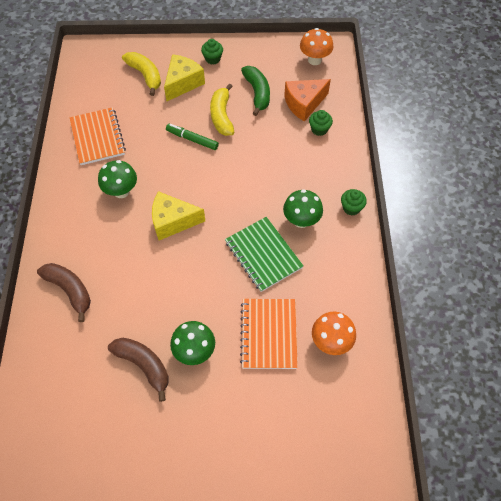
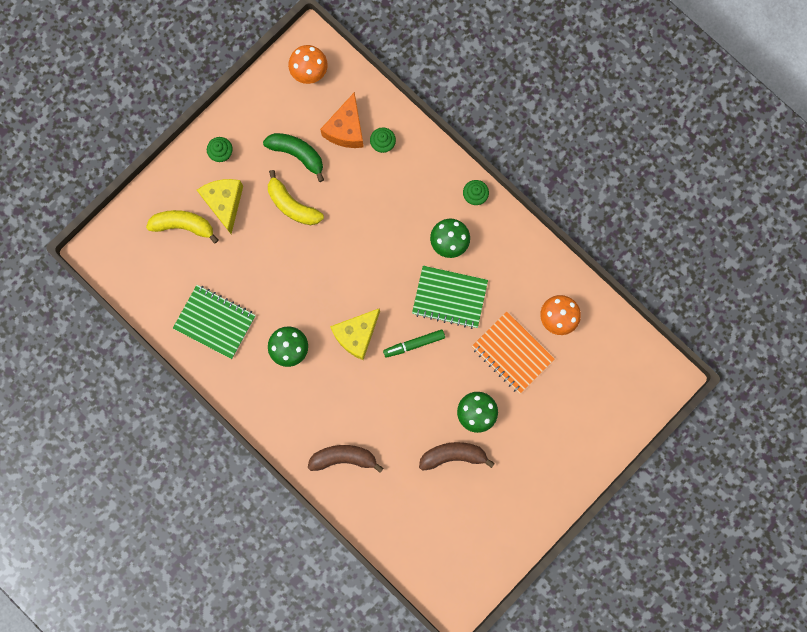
camera: 45 degrees left, 20 degrees up
(98, 137) = (215, 322): orange notebook -> green notebook
(192, 139) = (293, 250): green marker -> green marker (414, 344)

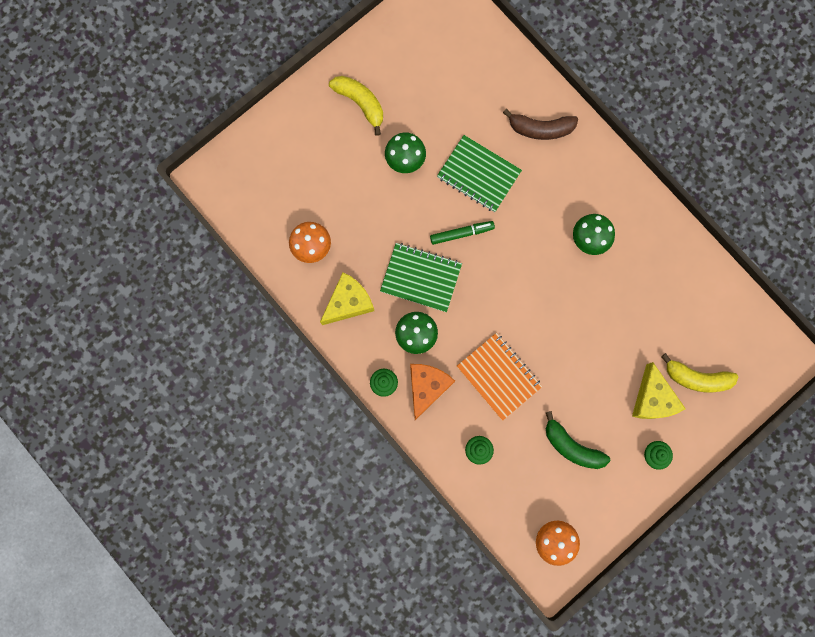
camera: 175 degrees left, 0 degrees up
(215, 322) = (665, 273): green notebook -> green notebook (478, 175)
(292, 205) = (579, 390): yellow banana -> yellow banana (360, 103)
(346, 129) = (517, 470): orange cheese -> orange cheese (427, 387)
(356, 335) = (520, 248): yellow cheese -> yellow cheese (348, 302)
(453, 455) = (431, 122): brown banana -> none
(512, 353) = (362, 216): orange notebook -> orange notebook (499, 376)

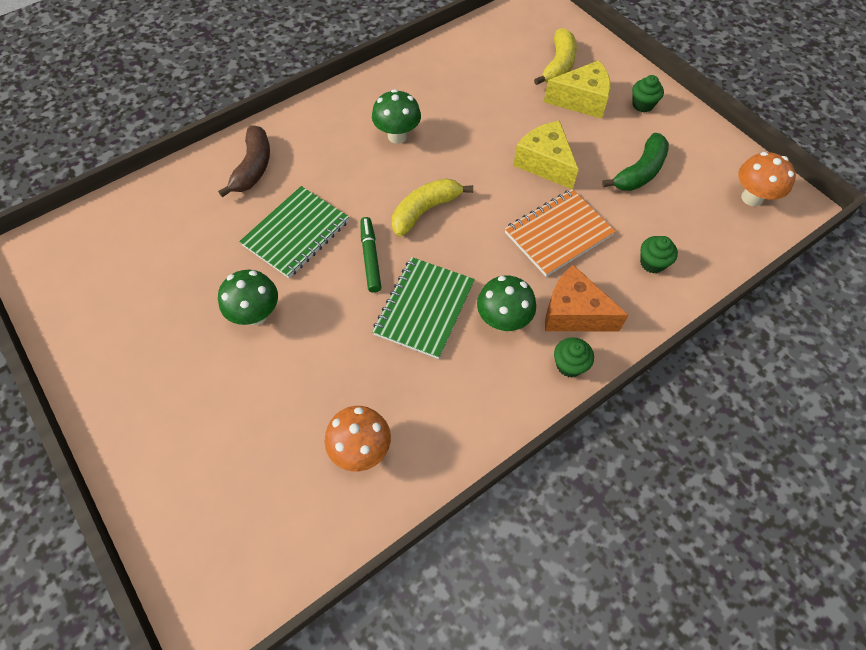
camera: 85 degrees left, 20 degrees down
(348, 302) = (451, 403): yellow cheese -> yellow cheese (544, 163)
(360, 103) = (156, 365): yellow banana -> yellow banana (425, 211)

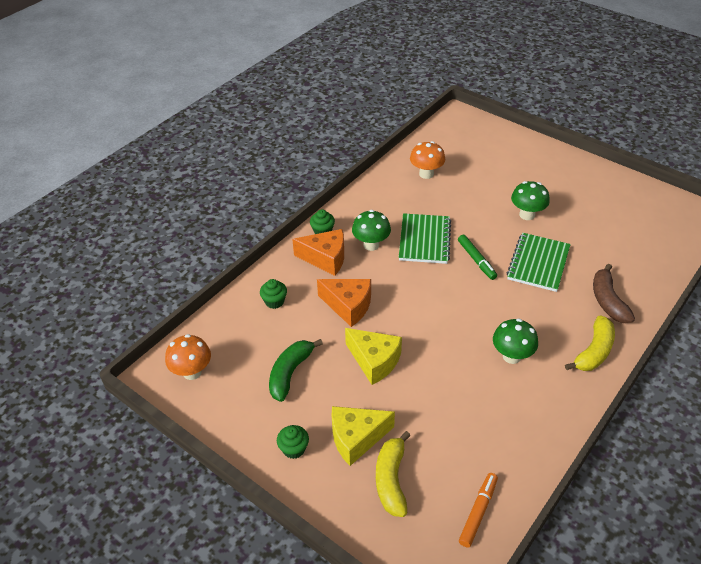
camera: 165 degrees right, 15 degrees down
(425, 211) = (455, 300): yellow banana -> yellow banana (594, 351)
(495, 33) = (478, 512): none -> orange marker
(558, 234) = (348, 306): orange notebook -> orange cheese

